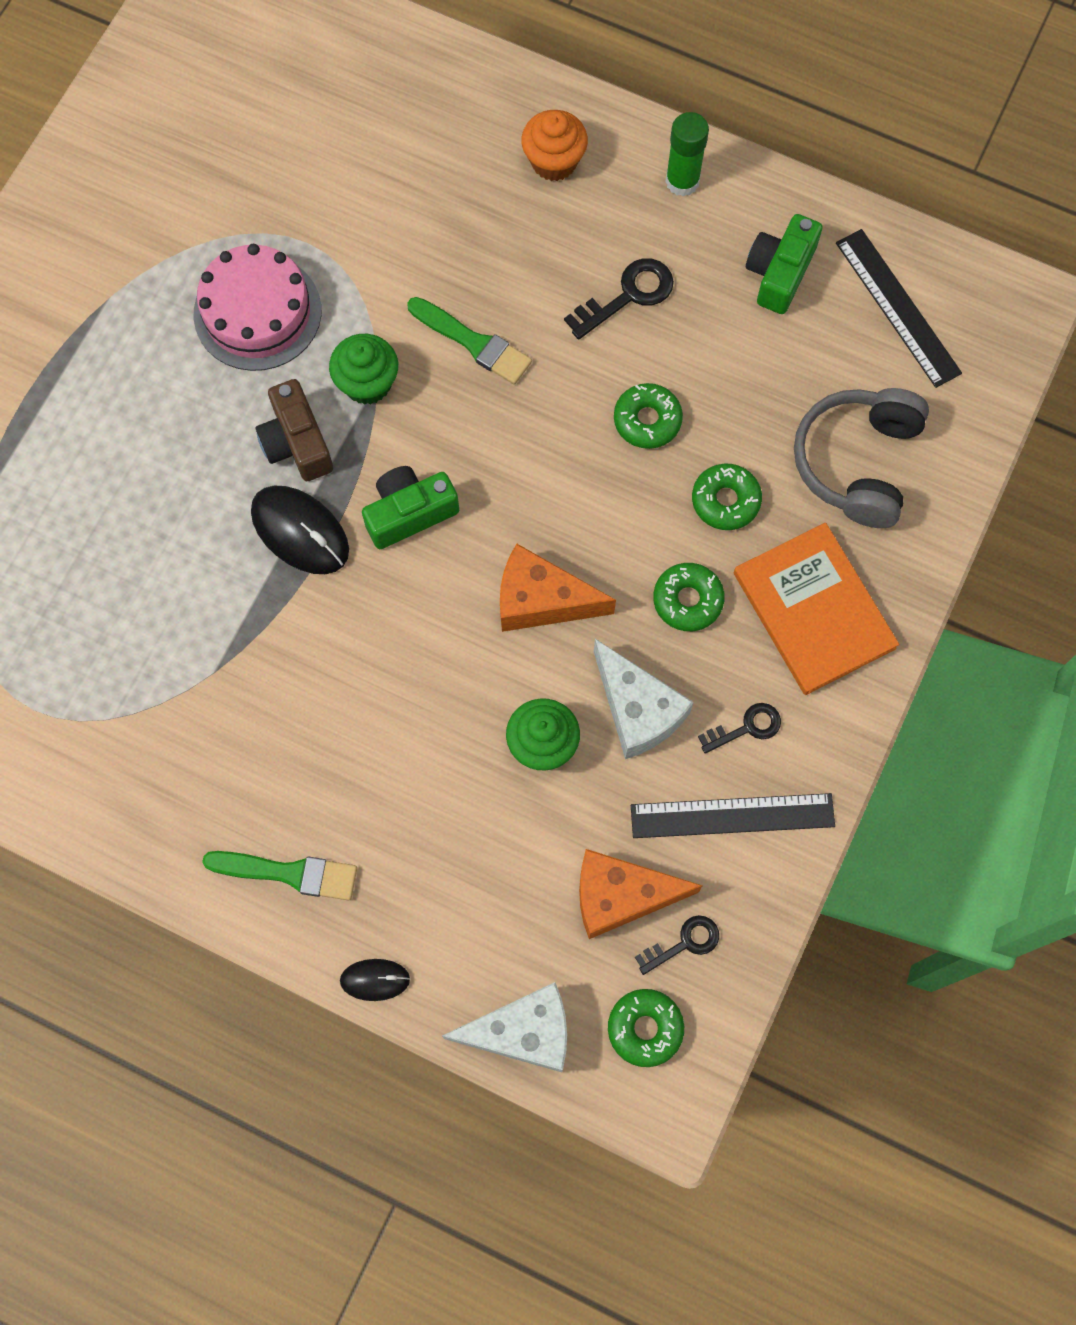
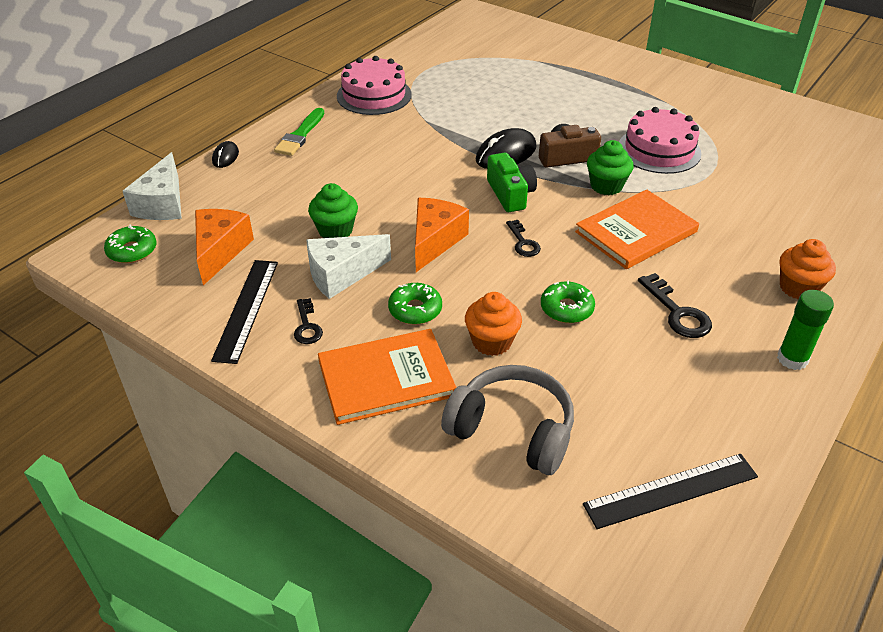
camera: 100 degrees right, 30 degrees down
(136, 779) = (374, 95): none -> pink cake
(473, 342) = (636, 232): green brush -> orange book
(684, 943) = (174, 274): black key -> black key (523, 242)
(725, 500) = (491, 342): green donut -> orange cupcake
(779, 273) = (704, 408): green camera -> none

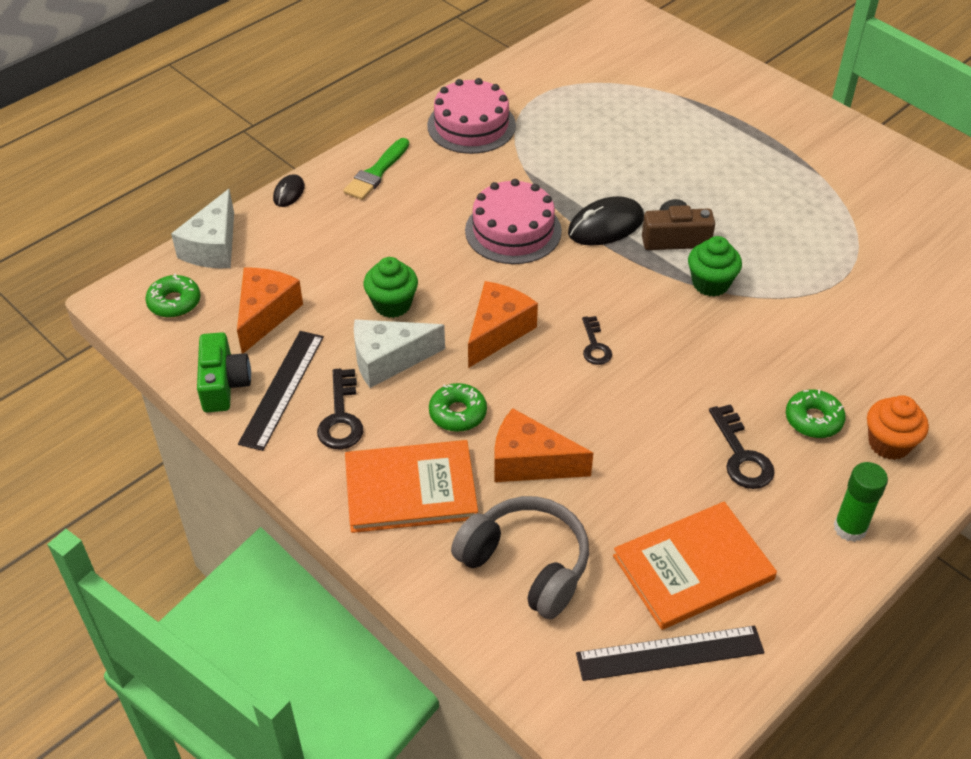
camera: 10 degrees right, 5 degrees up
(307, 326) = (341, 417): black key -> black key, size x1.51
(491, 342) = (530, 462): orange cupcake -> orange cheese
(510, 194) = (597, 281): green camera -> green camera (223, 384)
(566, 308) = (621, 434): green donut -> green donut (813, 419)
(636, 232) = (727, 349): orange book -> orange book (693, 568)
(659, 150) = (788, 241): pink cake -> pink cake (513, 231)

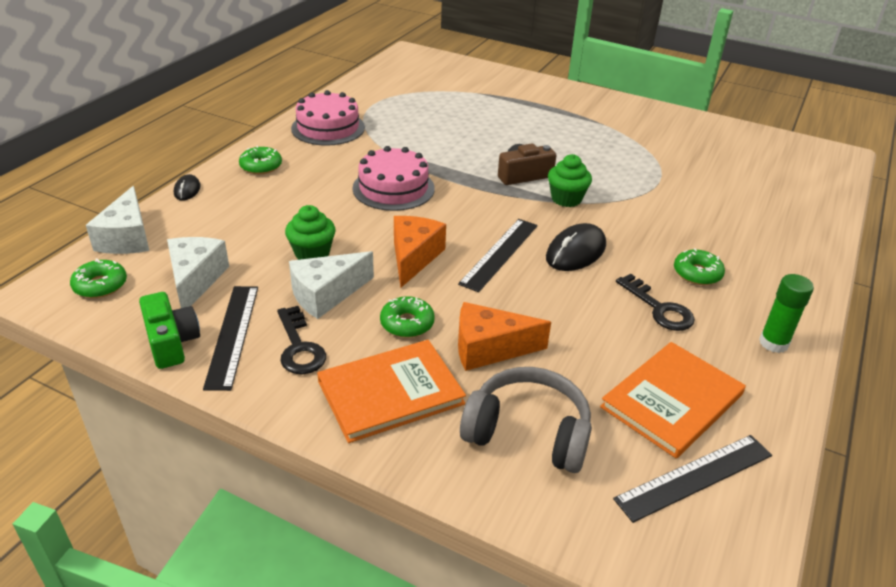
camera: 20 degrees left, 10 degrees down
(265, 315) = (195, 280): orange cheese -> white cheese
(377, 172) = (261, 166): green brush -> green donut
(595, 346) = (499, 254): black key -> black ruler
(605, 226) = (466, 175): black mouse -> black mouse (575, 252)
(889, 443) = (762, 279): orange cupcake -> none

